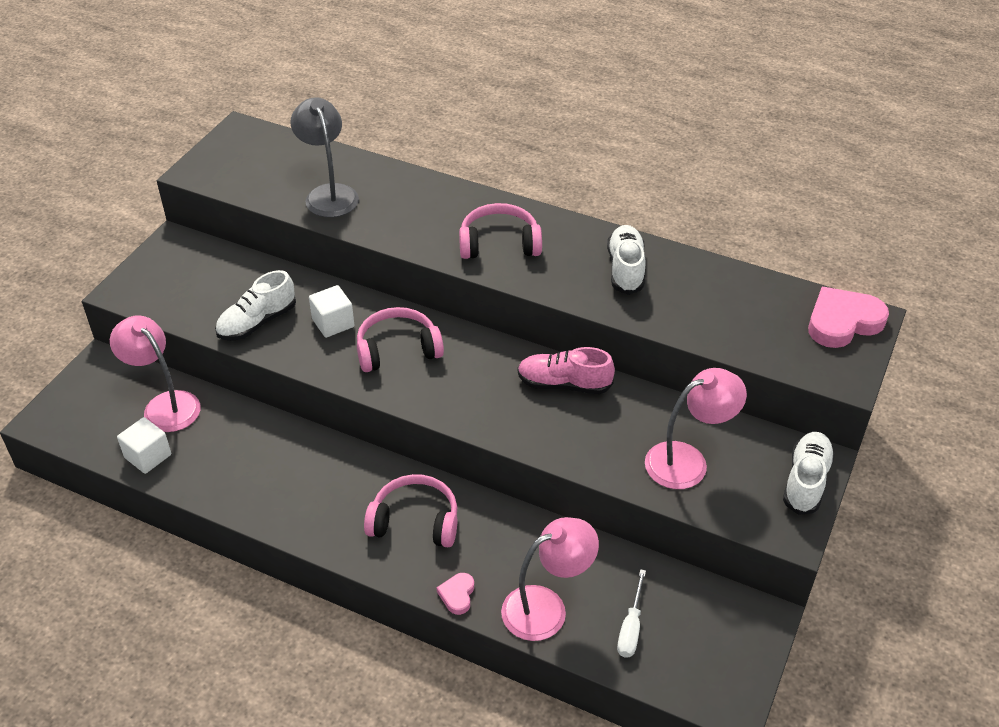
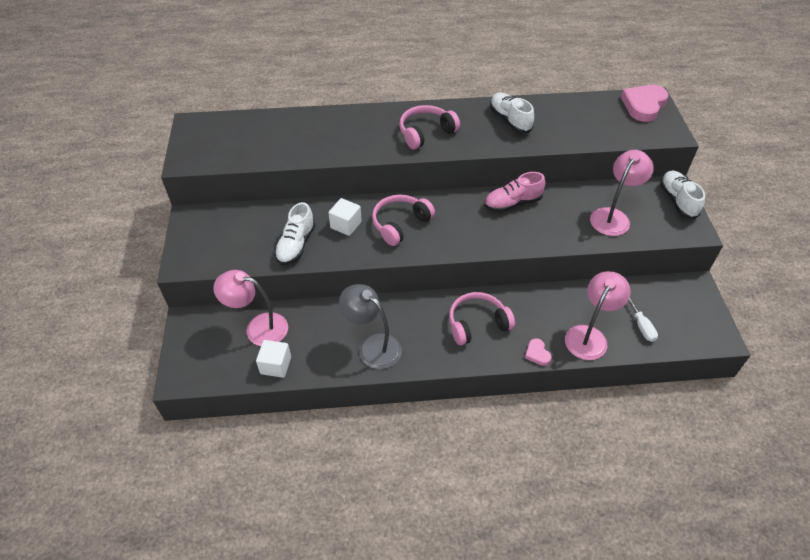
camera: 30 degrees left, 5 degrees up
(329, 194) = (292, 142): grey lamp -> grey lamp (372, 346)

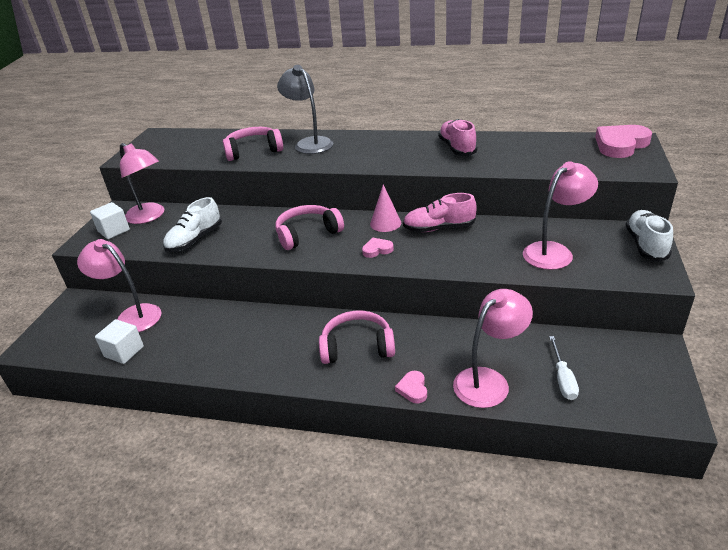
camera: 20 degrees right, 15 degrees down
(230, 222) = (150, 216): none -> pink lamp
(346, 225) = (253, 229): white cube -> white cube (114, 231)
(372, 346) = (231, 350): grey lamp -> grey lamp (309, 143)
(426, 133) = (362, 152): pink headphones -> pink headphones (253, 151)
(464, 203) = (385, 223): none -> pink cone
(471, 234) = (377, 250): none -> pink heart
(510, 120) = (457, 148): white shoe -> pink shoe

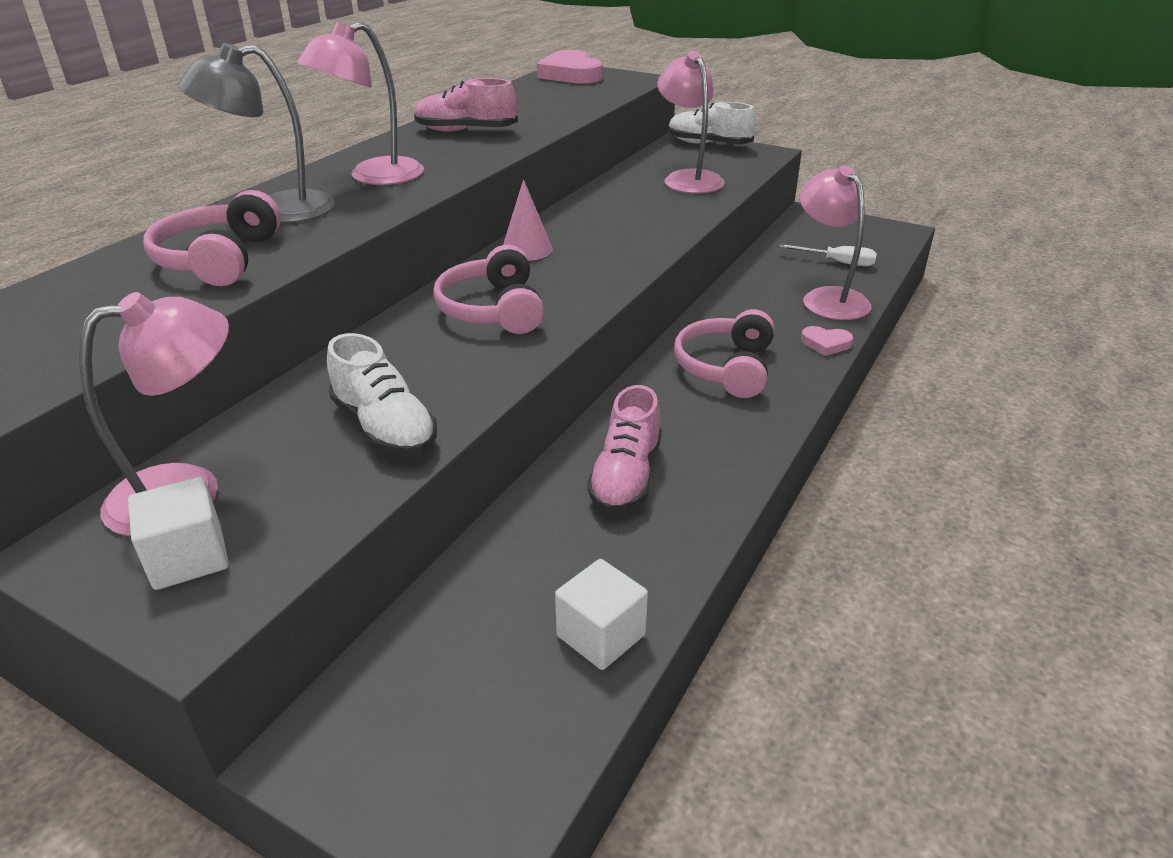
camera: 75 degrees left, 0 degrees up
(132, 316) = (472, 623): pink lamp -> pink lamp (373, 177)
(377, 250) = (595, 265): pink heart -> none
(439, 228) = (578, 221): pink shoe -> pink shoe (626, 477)

